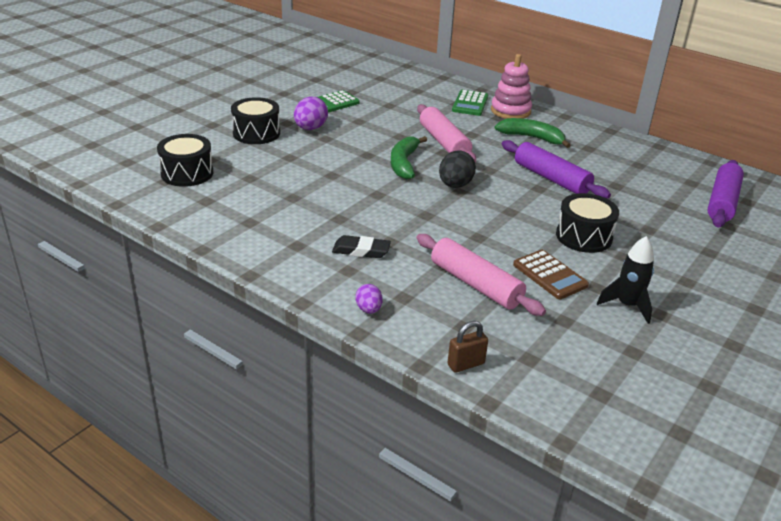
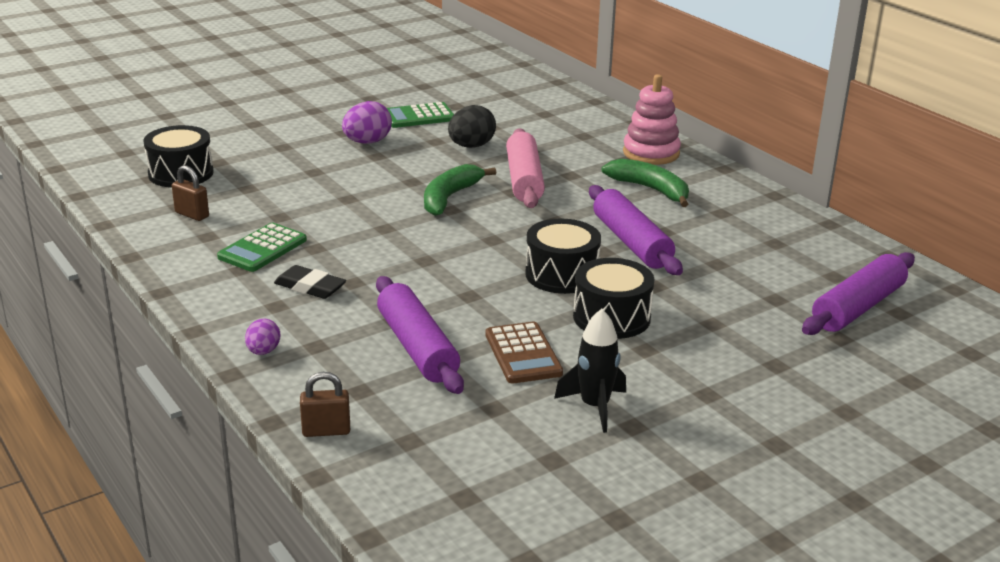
camera: 20 degrees right, 5 degrees down
(223, 206) = (192, 215): none -> brown padlock
(256, 133) = (297, 140): black drum -> black drum (561, 274)
(455, 185) = (493, 232): black egg -> black egg (471, 146)
(470, 104) = (602, 138): green calculator -> green calculator (262, 249)
(476, 284) = (417, 347): pink rolling pin -> purple rolling pin

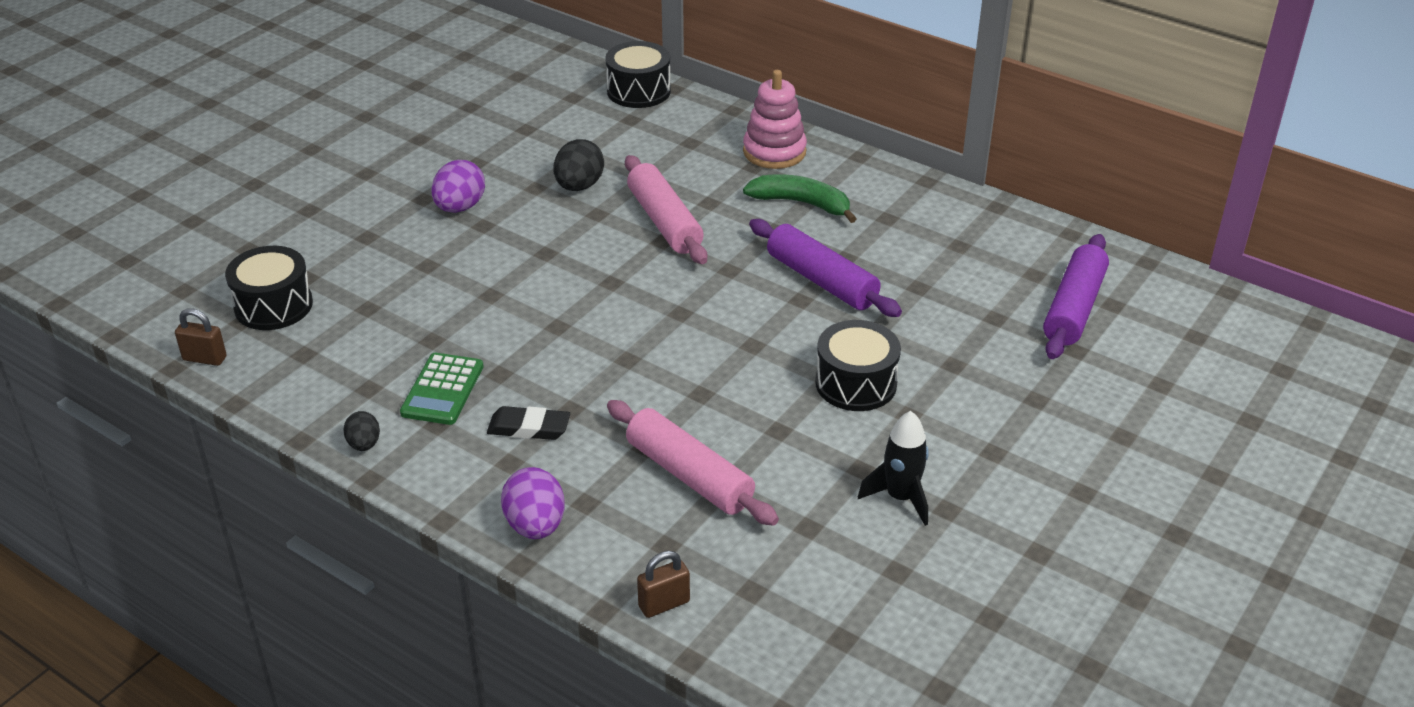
camera: 20 degrees left, 10 degrees up
(175, 269) = (364, 444): none -> black egg
(192, 215) = (329, 363): brown padlock -> brown padlock (205, 358)
(263, 351) = (535, 525): purple egg -> purple egg, size x1.67
(417, 347) = (689, 475): purple rolling pin -> pink rolling pin
(418, 116) = (494, 155): green calculator -> none
(449, 197) = (600, 266): green banana -> none
(523, 354) = (797, 453): brown calculator -> none
(561, 274) = (777, 341): black drum -> black drum (638, 91)

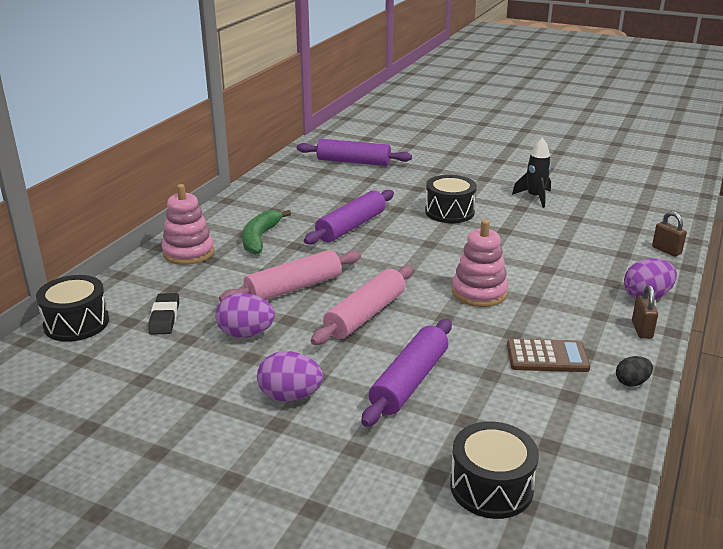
camera: 100 degrees left, 10 degrees down
(205, 358) = (595, 515): brown padlock -> brown padlock (641, 330)
(442, 390) = (547, 357): green calculator -> brown calculator
(447, 282) = (409, 381): none -> purple rolling pin
(529, 428) = (561, 312): black eraser -> black eraser (164, 317)
(579, 186) = (246, 334): black egg -> purple egg
(603, 365) = (479, 292): none -> pink stacking toy
(689, 475) = (562, 253): pink rolling pin -> pink rolling pin (365, 315)

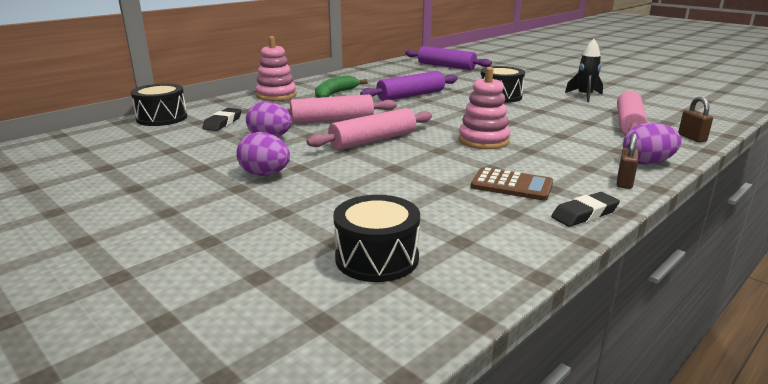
camera: 20 degrees right, 5 degrees down
(409, 381) = (370, 181): purple rolling pin -> none
(601, 238) = (629, 124): none -> pink rolling pin
(631, 382) = (584, 214): black egg -> black eraser

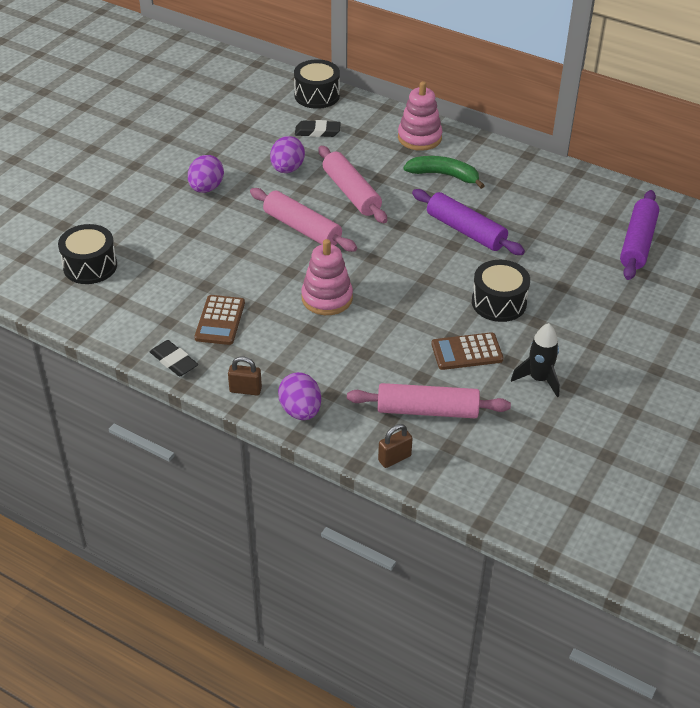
camera: 75 degrees right, 20 degrees up
(557, 108) = (467, 352): none -> brown calculator

